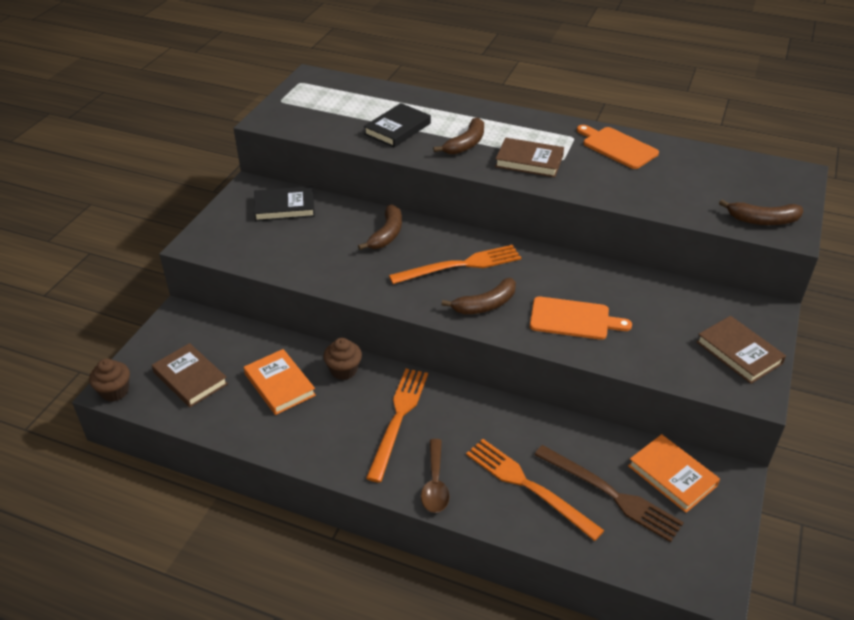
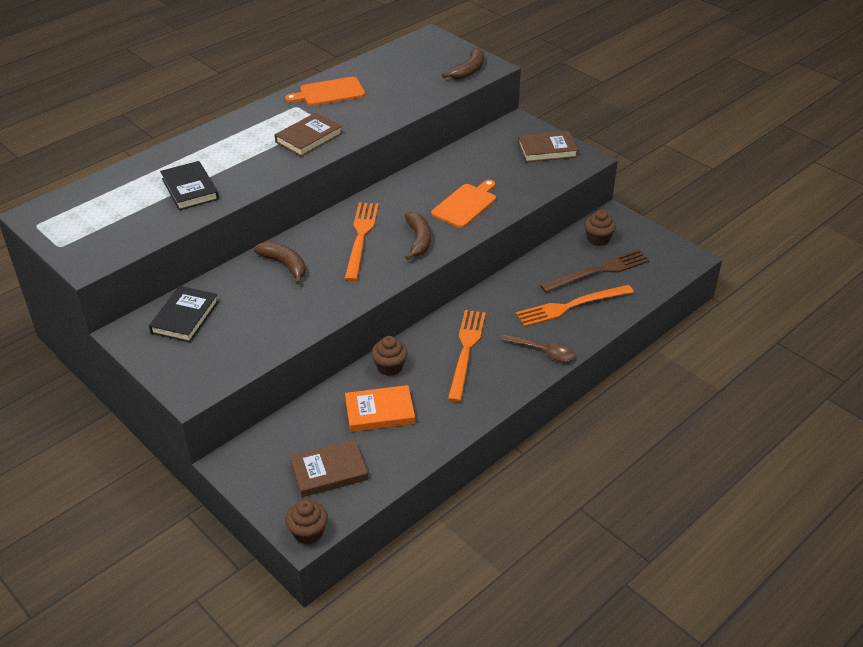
camera: 65 degrees left, 0 degrees up
(398, 418) = (466, 351): orange fork -> orange fork turned 60 degrees clockwise
(466, 144) = (252, 160): brown banana -> none
(672, 476) = (598, 239): orange book -> brown cupcake

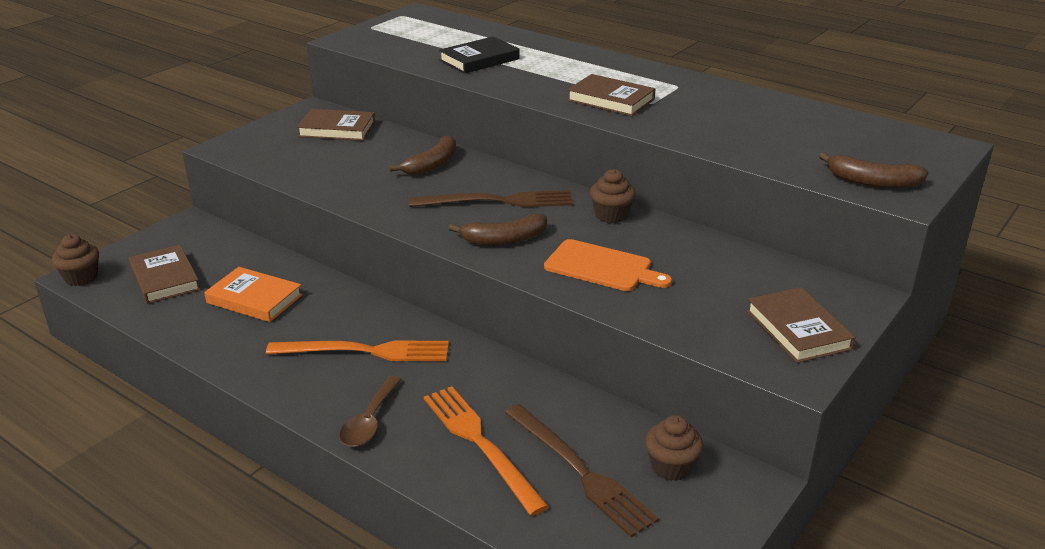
camera: 80 degrees right, 10 degrees down
(185, 317) = (337, 129): black book -> brown book
(329, 92) = (726, 99): orange cutting board -> none
(361, 238) = (498, 201): orange fork -> brown fork
(380, 412) = (254, 299): orange book -> orange book turned 45 degrees counterclockwise
(390, 367) = (332, 297): brown cupcake -> brown cupcake (611, 215)

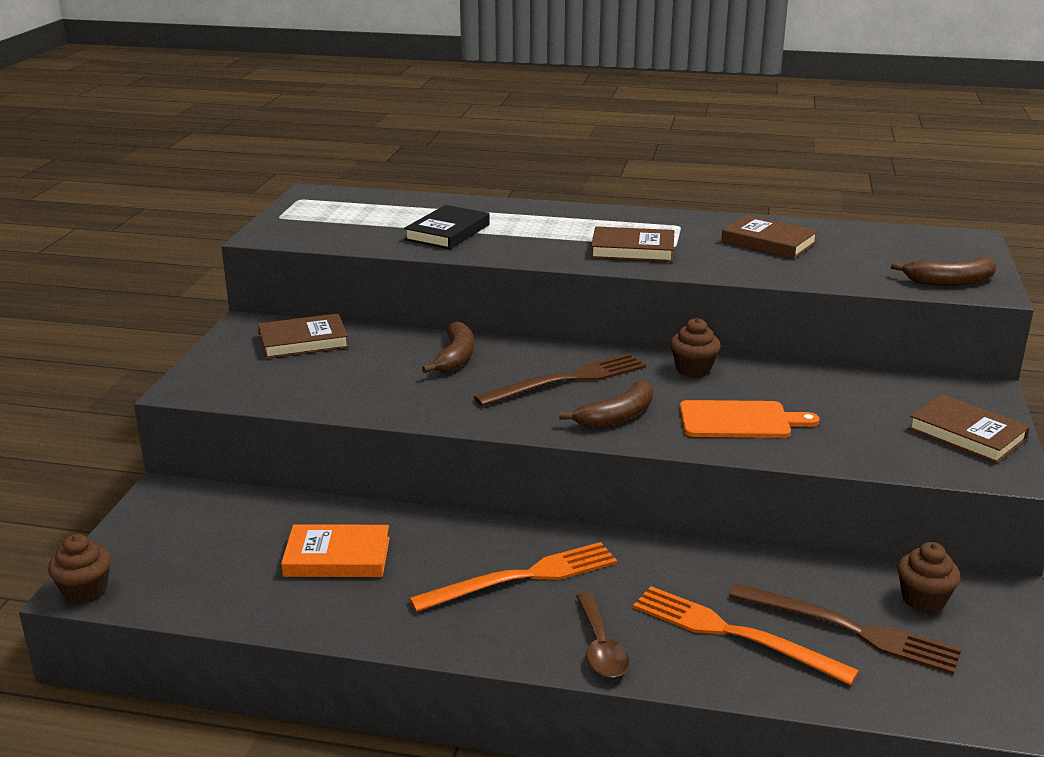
camera: 25 degrees left, 5 degrees down
(165, 278) = (200, 563): brown book -> brown book (768, 242)

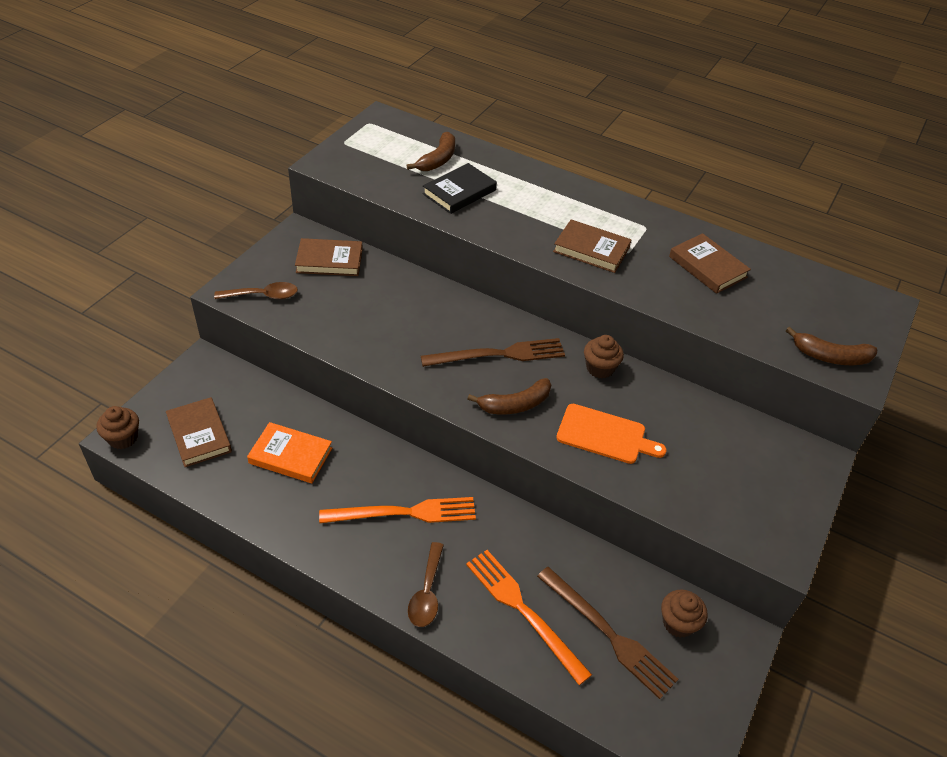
camera: 15 degrees right, 20 degrees up
(234, 385) = (263, 295): none -> brown spoon
(455, 357) = (429, 307): brown banana -> brown banana (438, 160)
(967, 434) = (775, 501): brown book -> brown book (199, 435)

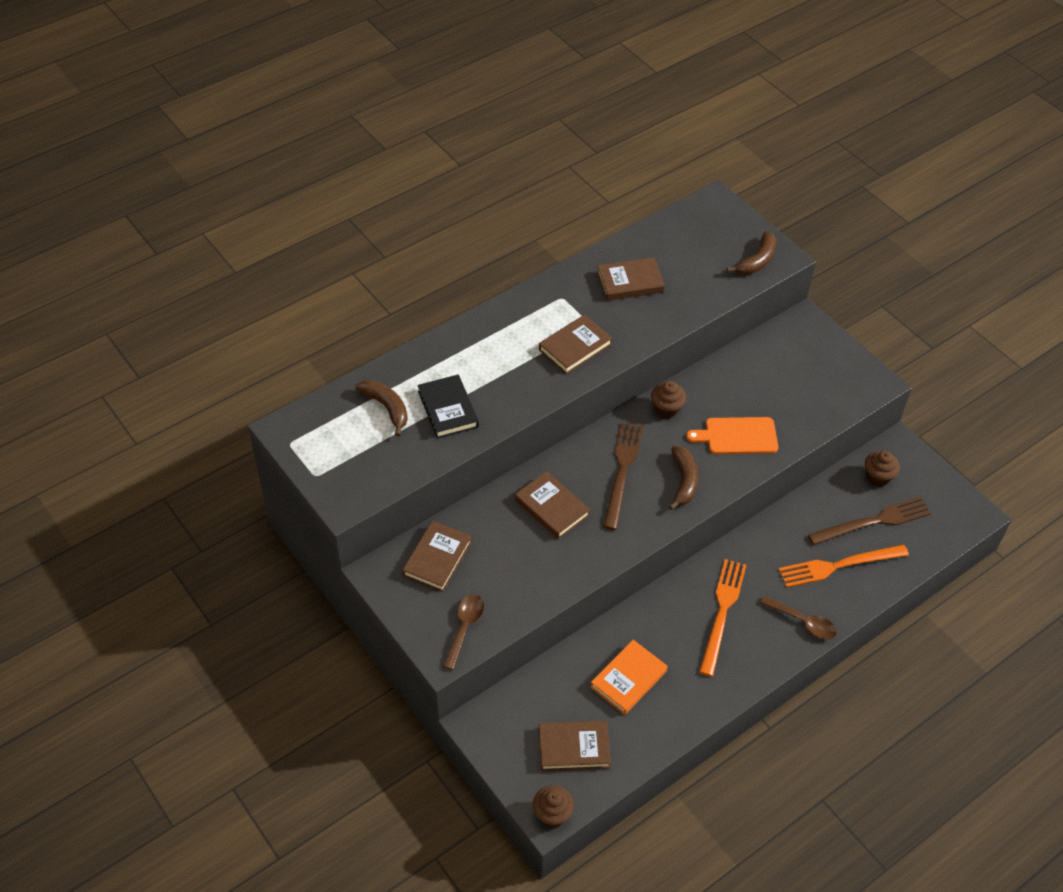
camera: 65 degrees left, 5 degrees up
(424, 317) = (551, 508): none -> brown book
(605, 435) = (737, 436): orange cutting board -> orange cutting board turned 135 degrees counterclockwise

